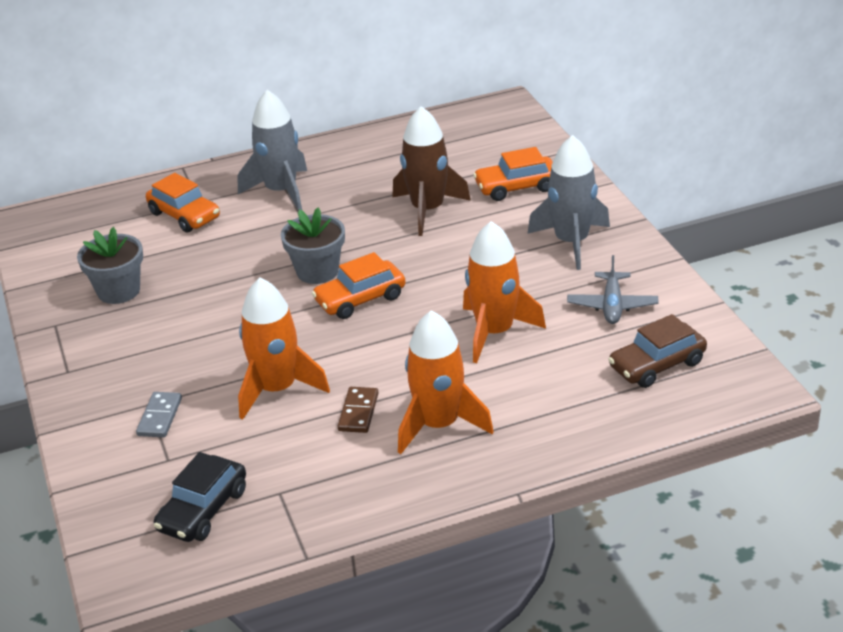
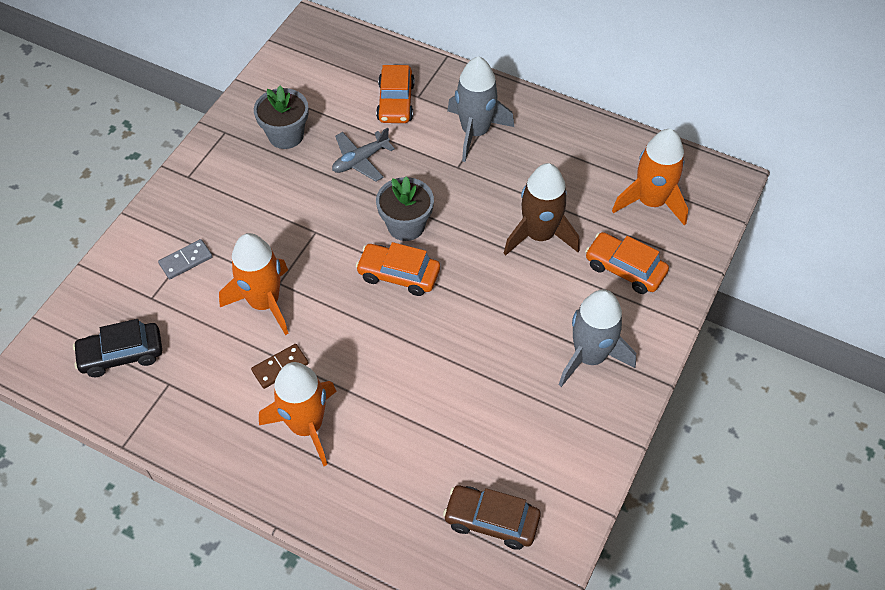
camera: 45 degrees right, 20 degrees up
(494, 332) = (435, 385): orange rocket -> orange rocket (651, 201)
(612, 305) = (536, 440): grey plane -> grey plane (360, 160)

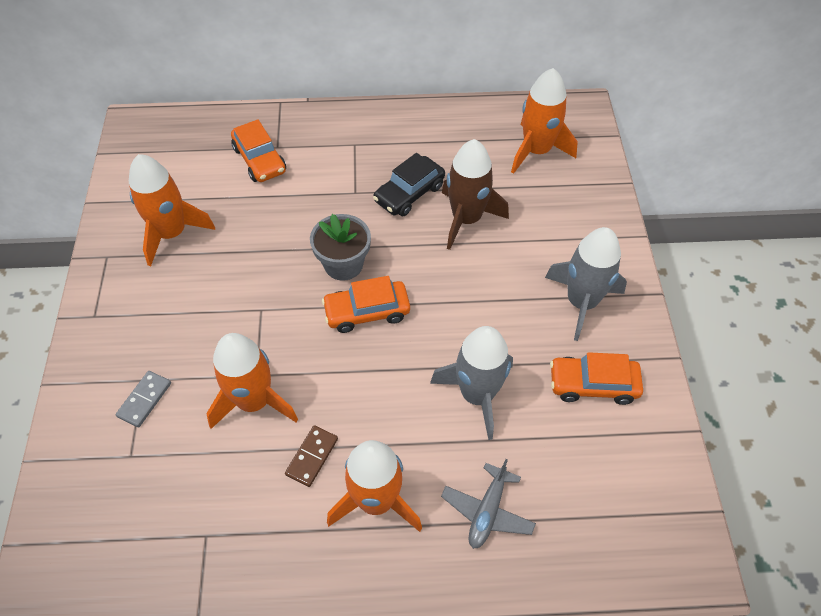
camera: 30 degrees left, 0 degrees up
(121, 355) = (134, 532): black car -> black car (409, 193)
(286, 135) = (172, 233): grey flower pot -> orange rocket
(360, 160) = (261, 225): grey plane -> grey plane (487, 511)
(475, 132) = (350, 156): grey rocket -> grey rocket (477, 394)
(491, 521) = (606, 495): brown car -> none
(624, 269) = (556, 215): orange car -> orange car (593, 385)

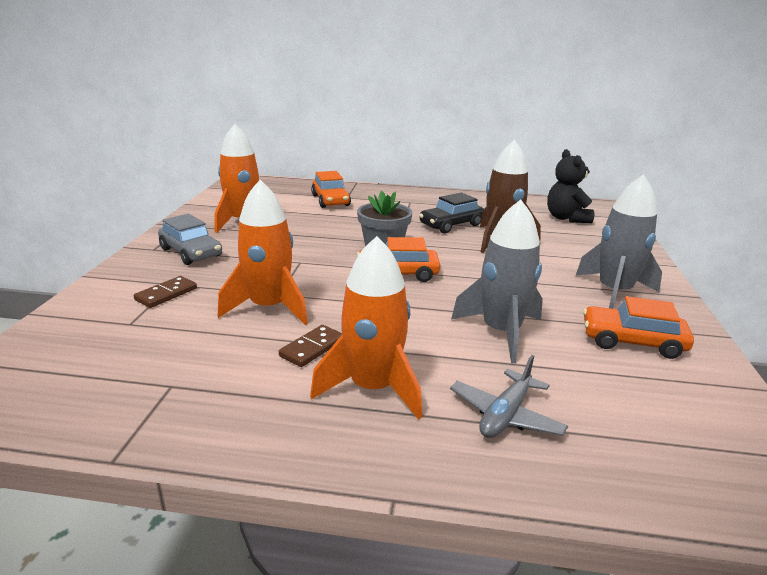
camera: 10 degrees right, 30 degrees down
(138, 315) = (191, 252): none -> grey car
(144, 400) = (166, 294): grey domino -> brown domino
(536, 151) = (566, 218): orange rocket -> black teddy bear

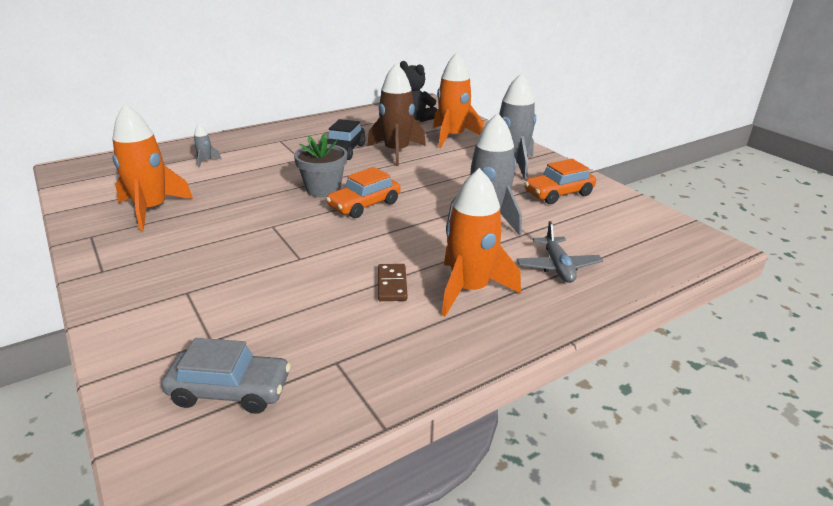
camera: 40 degrees left, 5 degrees up
(166, 294) = (198, 302): brown domino -> none
(191, 252) = (152, 258): grey car -> grey car (230, 390)
(269, 307) = (310, 272): orange rocket -> orange rocket (452, 137)
(330, 200) = (206, 161): orange car -> grey rocket

